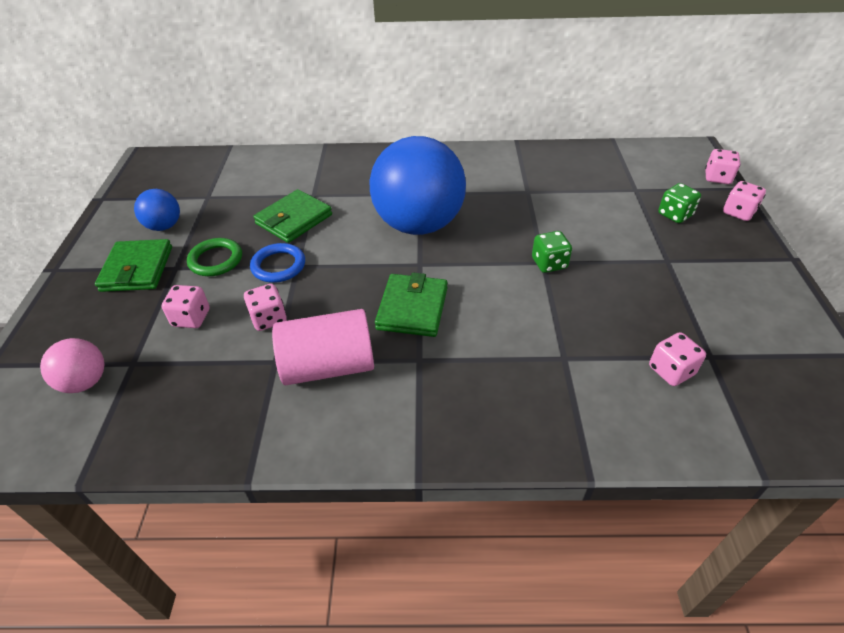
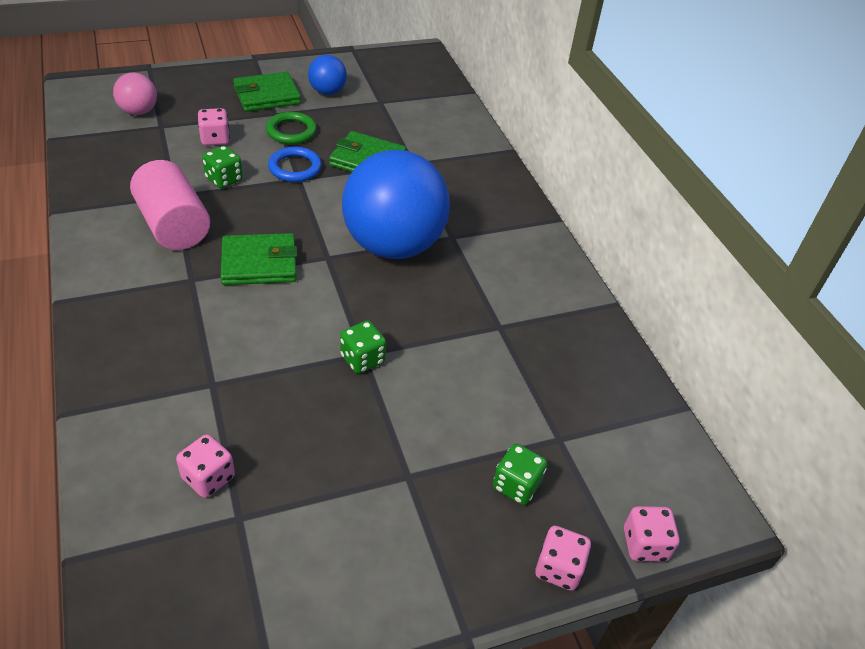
camera: 65 degrees right, 0 degrees up
(269, 319) = (224, 179): pink dice -> green dice

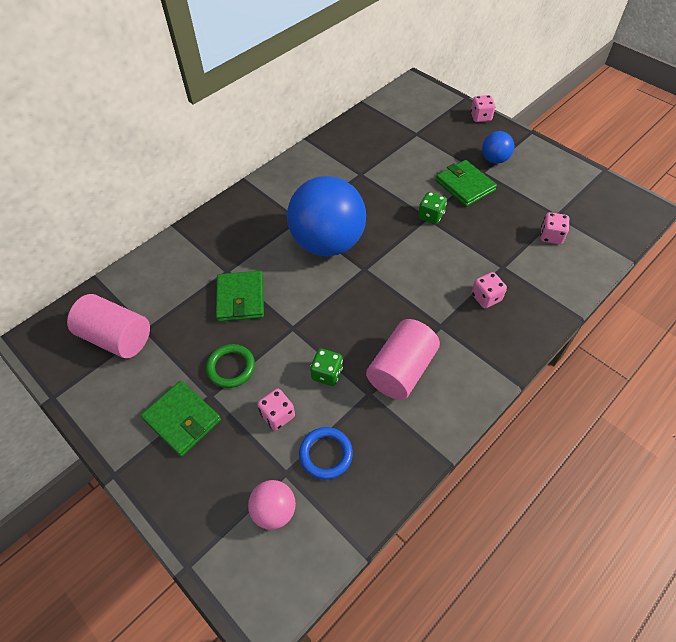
camera: 110 degrees left, 10 degrees up
(259, 263) = (397, 299): green wallet -> green wallet (465, 185)
(295, 168) = (280, 337): blue ring -> blue ring (326, 454)
(327, 92) = (149, 376): blue ball -> blue ball (494, 159)
(385, 87) = (117, 337): none -> pink cylinder
(516, 485) = (454, 139): green dice -> none
(644, 544) = (447, 98): pink dice -> pink dice (486, 297)

